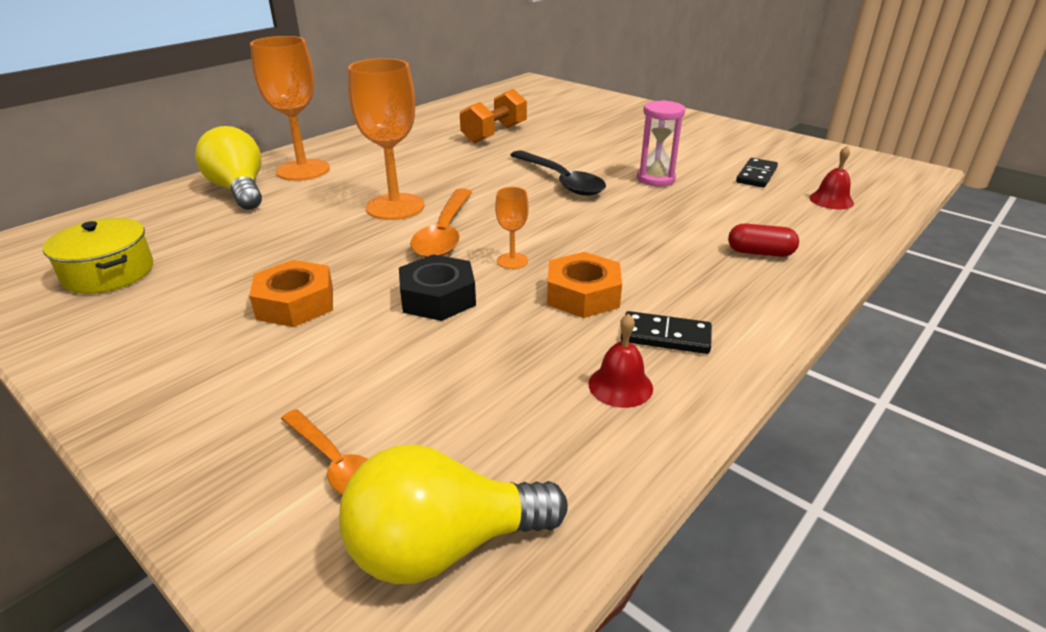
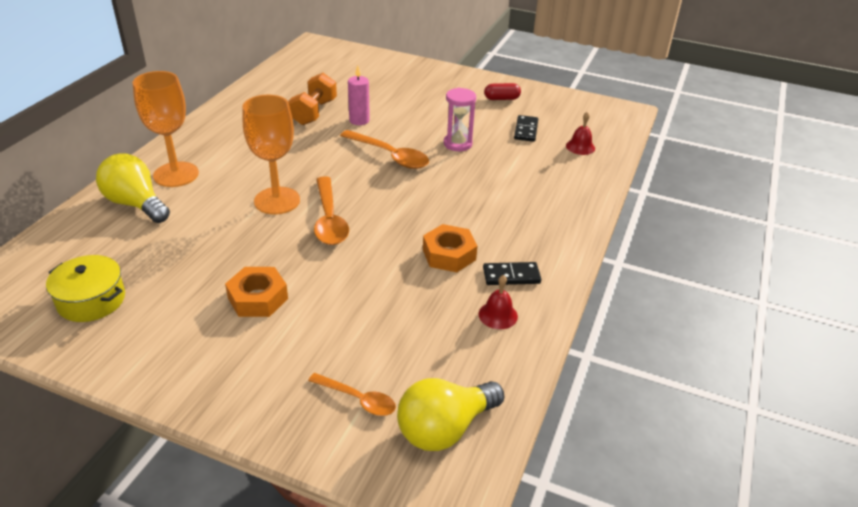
camera: 20 degrees left, 5 degrees up
(438, 297) = (355, 274): black nut -> none
(512, 261) = (390, 235): orange goblet -> none
(543, 145) = (359, 120): none -> pink candle
(561, 181) = (390, 156): black spoon -> orange spoon
(760, 253) = (547, 200): red capsule -> red capsule (501, 99)

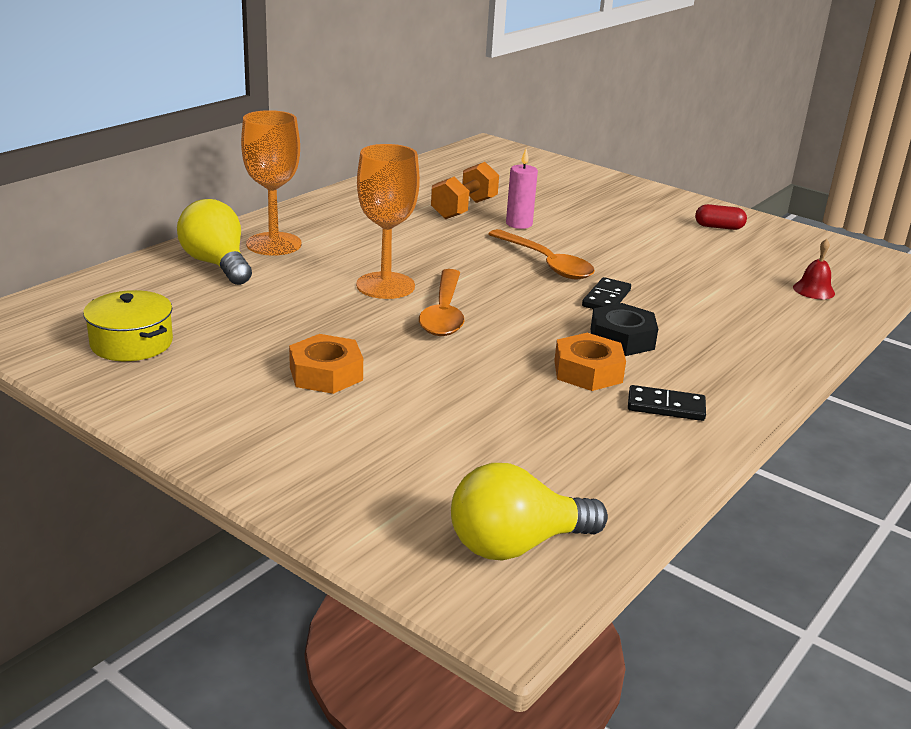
camera: 15 degrees right, 10 degrees down
(358, 399) = (413, 493): orange spoon -> none
(457, 144) = (641, 264): pink hourglass -> none
(464, 218) = (622, 339): none -> black nut
(498, 315) = (632, 443): red bell -> none
(526, 130) = (741, 263): black domino -> black domino (606, 298)

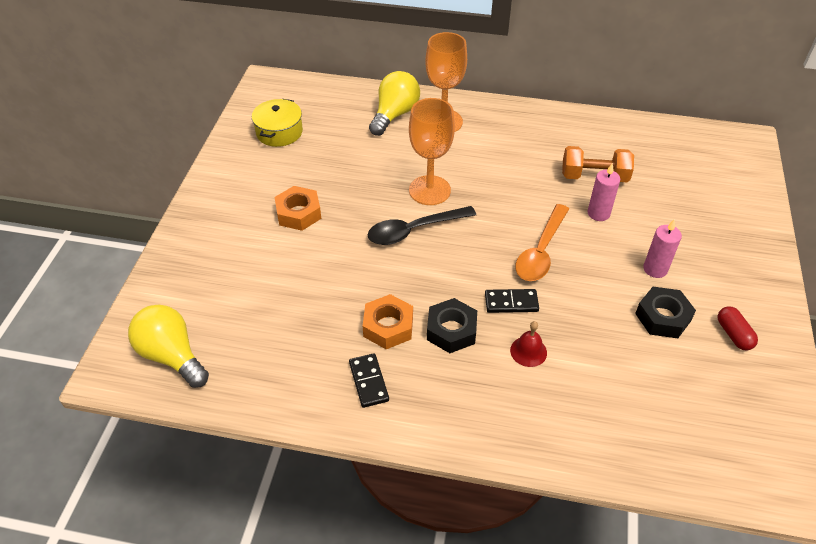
camera: 65 degrees right, 20 degrees up
(444, 313) = (414, 230): orange spoon -> black spoon
(617, 227) = (655, 269): none -> pink candle
(679, 244) = (662, 317): none -> black nut
(813, 290) = (657, 434): red bell -> red bell (528, 351)

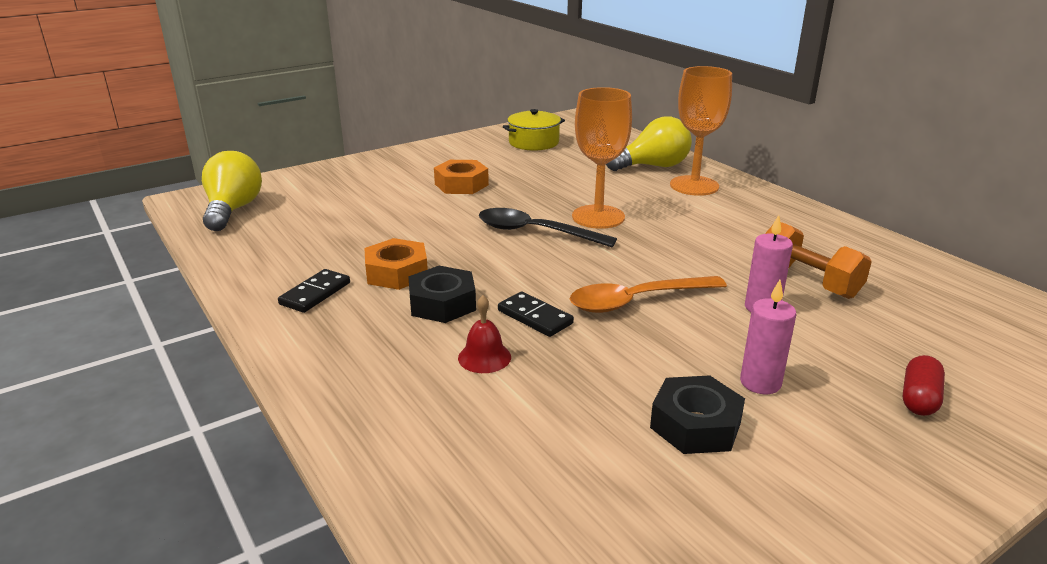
camera: 45 degrees right, 20 degrees down
(733, 334) = (778, 501): red capsule -> red capsule (919, 398)

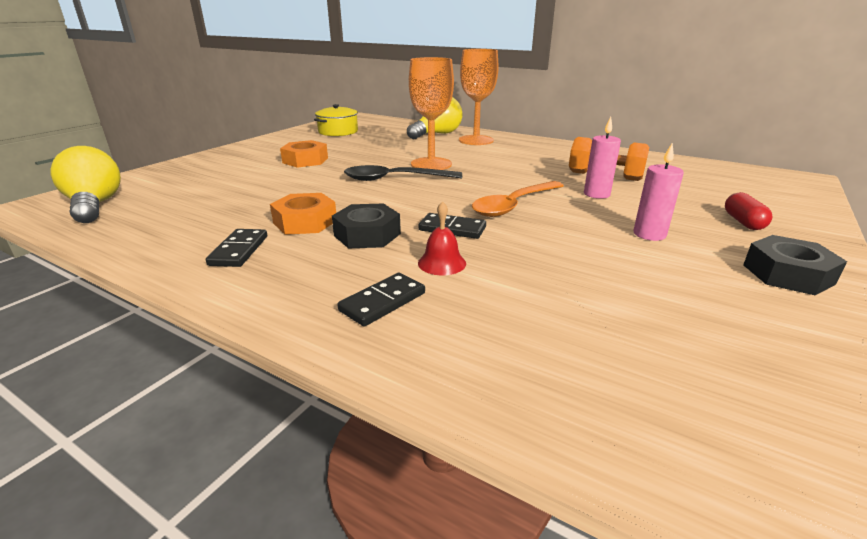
camera: 25 degrees left, 0 degrees up
(392, 385) = (383, 302): none -> black domino
(695, 425) = (643, 269): black nut -> black nut (787, 274)

